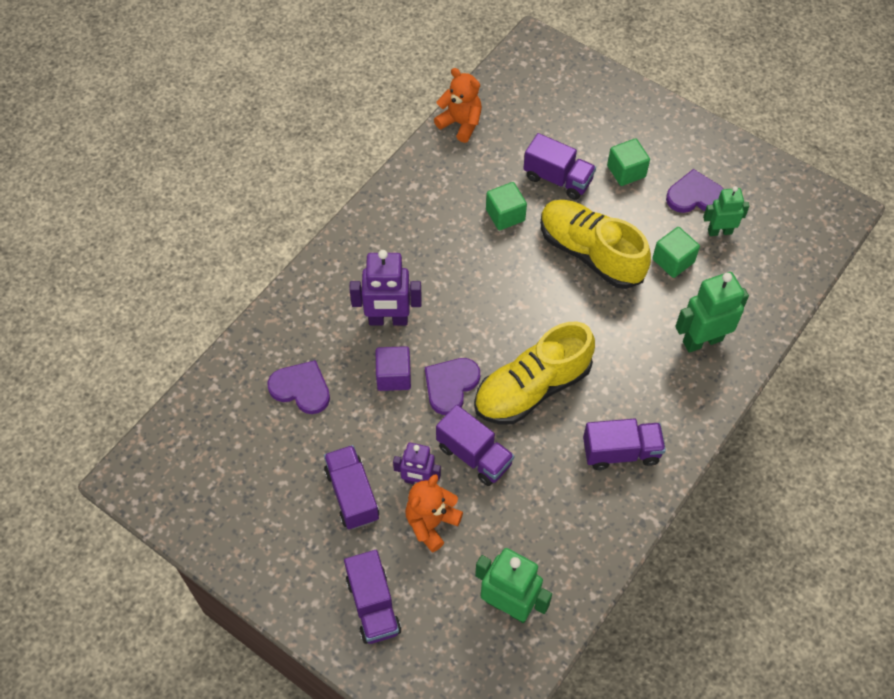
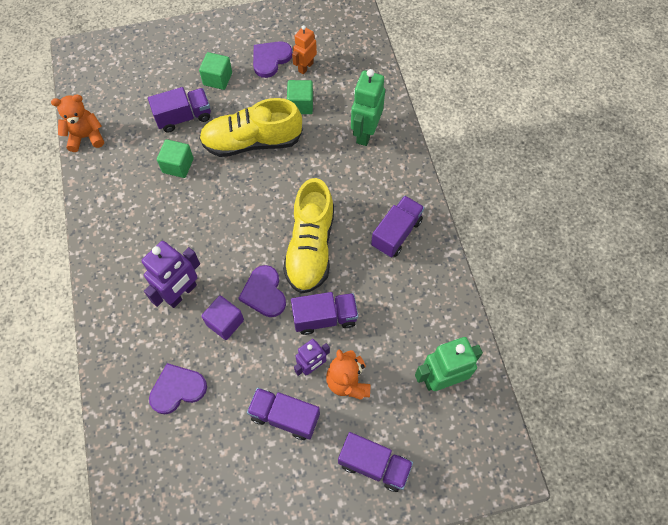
camera: 50 degrees left, 5 degrees up
(719, 231) = (305, 67): green robot -> orange robot

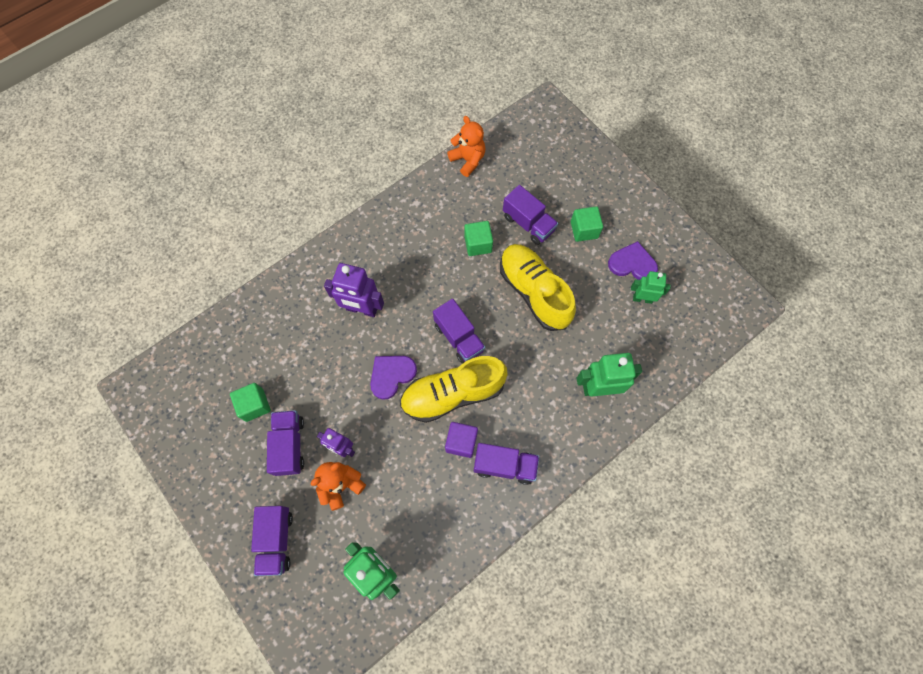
camera: 65 degrees right, 5 degrees up
(177, 389) = (279, 349): purple heart -> none
(225, 322) = (351, 356): purple cube -> purple cube (461, 442)
(300, 105) = (597, 314): green cube -> green cube (254, 405)
(305, 67) = (642, 299): orange robot -> green robot
(325, 317) = (391, 438): purple truck -> purple truck (459, 338)

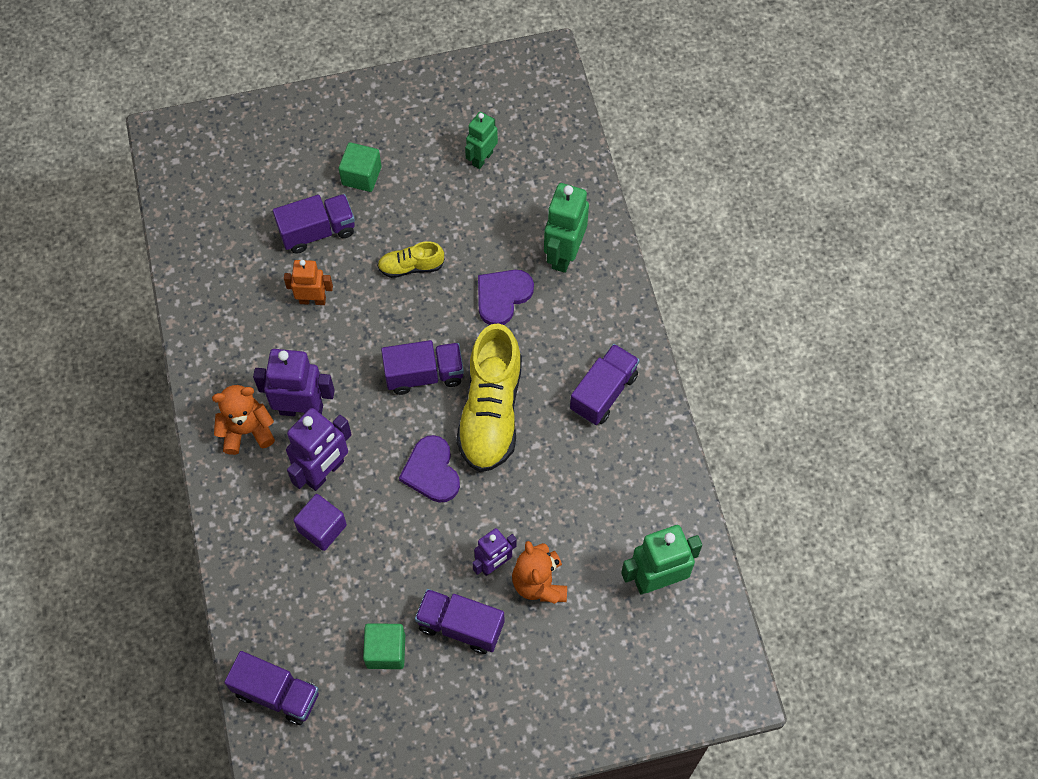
camera: 65 degrees left, 5 degrees down
(276, 540) = (571, 683): purple truck -> purple truck (277, 693)
(398, 274) = (301, 409): none -> purple robot
(461, 442) = (553, 427): purple cube -> purple cube (322, 528)
(468, 160) = (186, 259): orange teddy bear -> orange teddy bear (247, 430)
(478, 244) = (312, 300): green cube -> orange robot
(534, 292) = (411, 267): yellow shoe -> yellow shoe, size x0.49
(632, 263) = (433, 147): purple heart -> purple heart (502, 296)

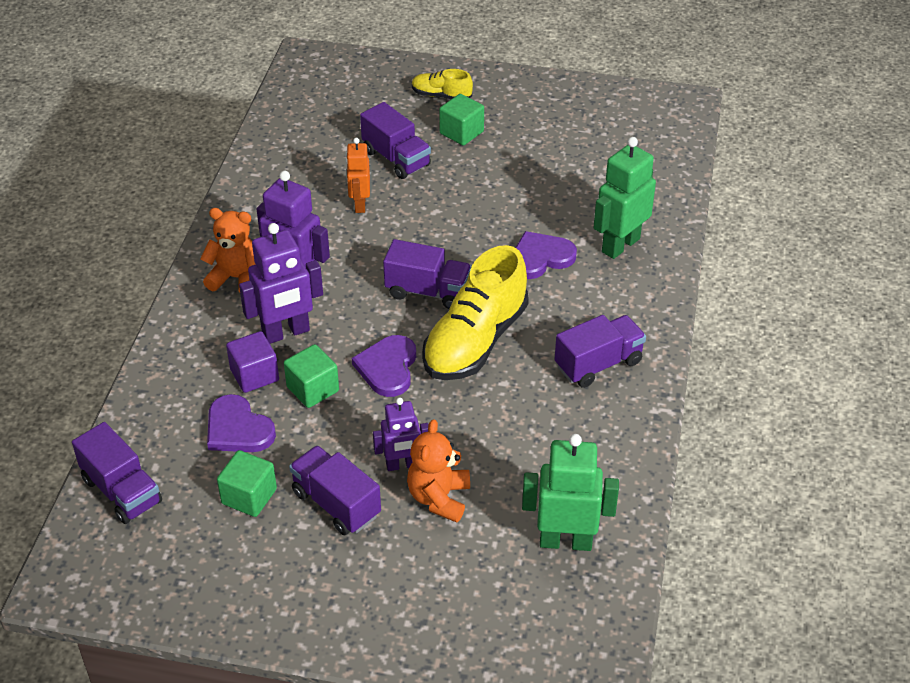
camera: 25 degrees right, 20 degrees down
(312, 300) = (359, 204): orange robot -> orange robot turned 120 degrees counterclockwise
(317, 231) = (396, 158): purple truck -> purple truck turned 45 degrees clockwise
(339, 589) = (238, 429): none -> purple heart
(380, 521) = (313, 389): none -> green cube
(411, 267) = (466, 209): yellow shoe -> yellow shoe (441, 95)
(482, 158) = (582, 153): green robot -> none

